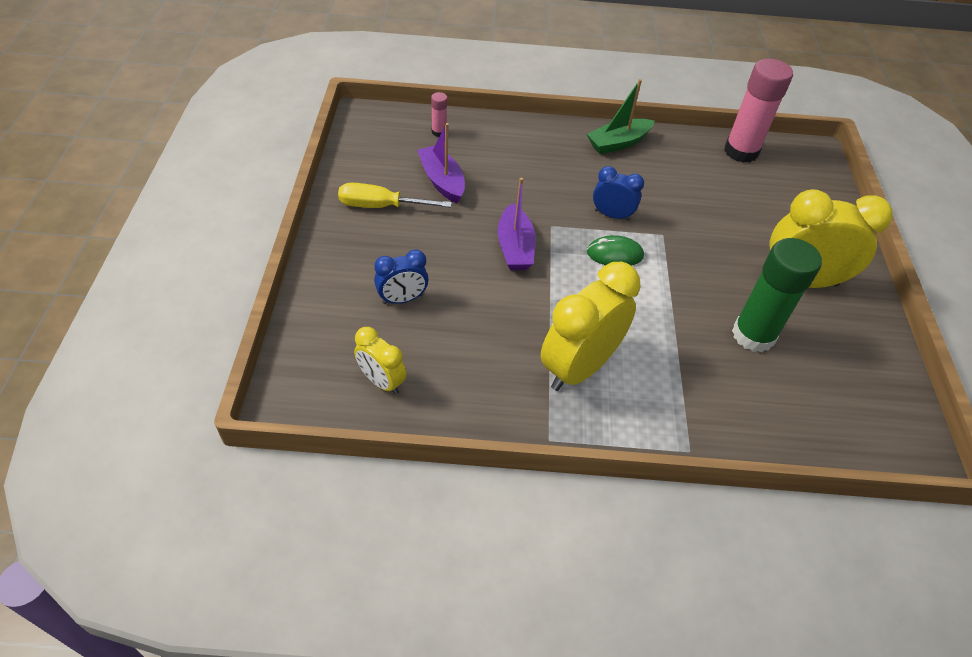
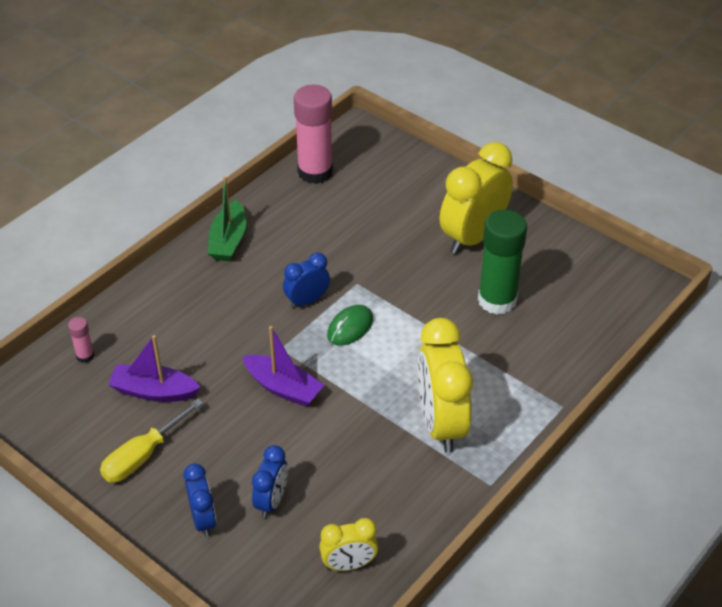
camera: 50 degrees left, 5 degrees down
(352, 269) = (203, 519): none -> blue clock

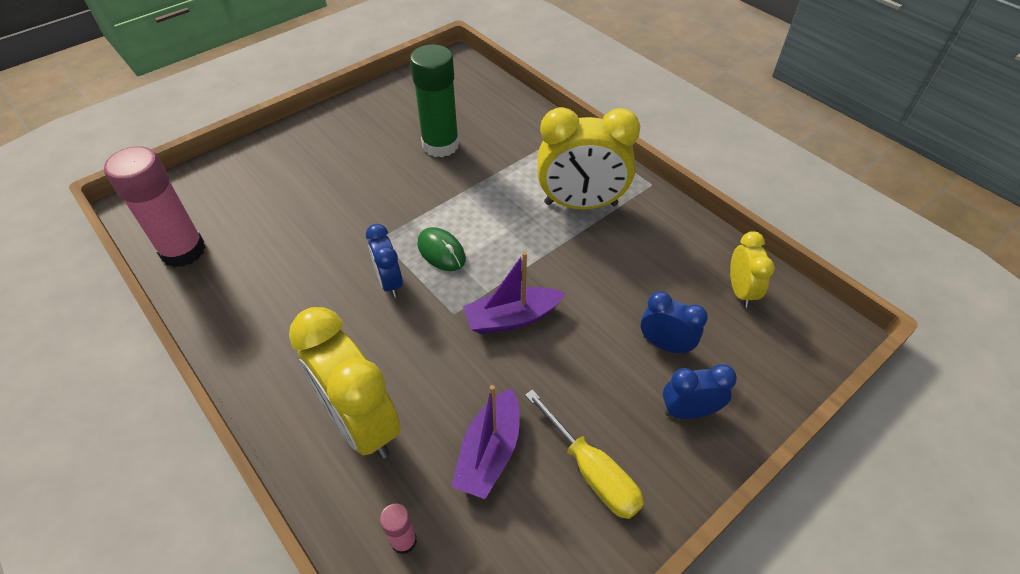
camera: 80 degrees left, 5 degrees up
(228, 240) = (256, 348): green boat -> none
(283, 388) = (512, 318): purple boat -> purple boat turned 150 degrees counterclockwise
(473, 237) = (352, 146): yellow clock -> yellow clock (361, 424)

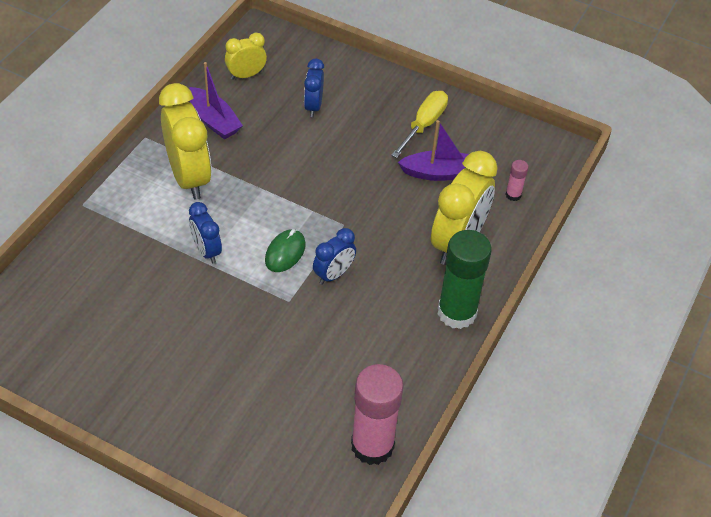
camera: 115 degrees left, 0 degrees up
(440, 145) = (143, 301): green glue stick -> green glue stick (457, 312)
(512, 318) = (331, 190): purple boat -> purple boat (214, 121)
(688, 411) = (359, 89): blue clock -> blue clock (206, 251)

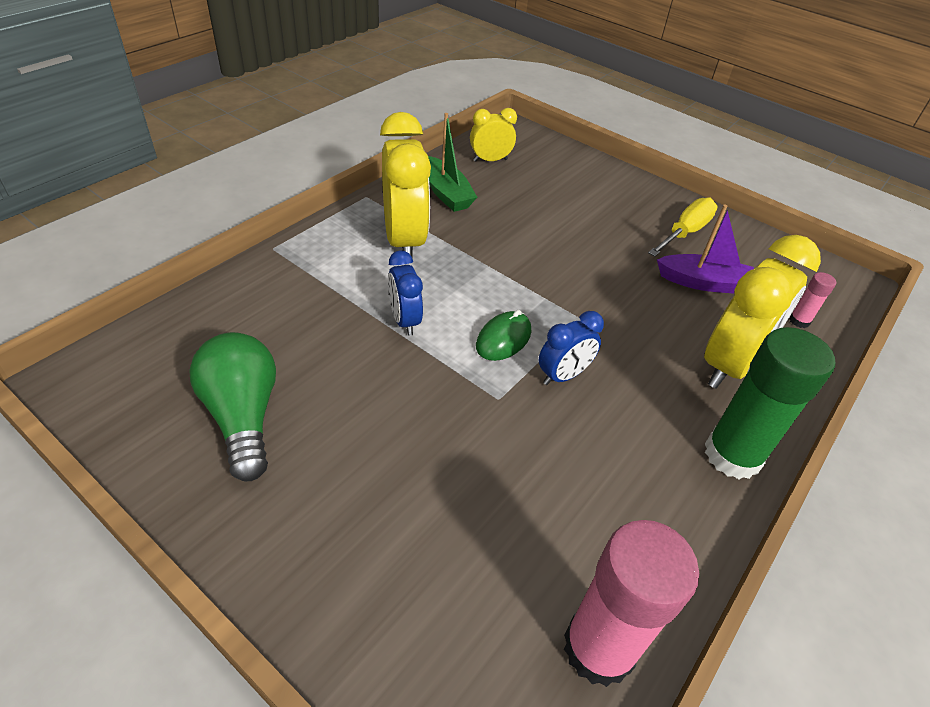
camera: 10 degrees right, 5 degrees down
(110, 347) = (243, 416): none -> green light bulb
(214, 121) = (446, 193): purple boat -> green boat
(313, 106) = (559, 197): blue clock -> none

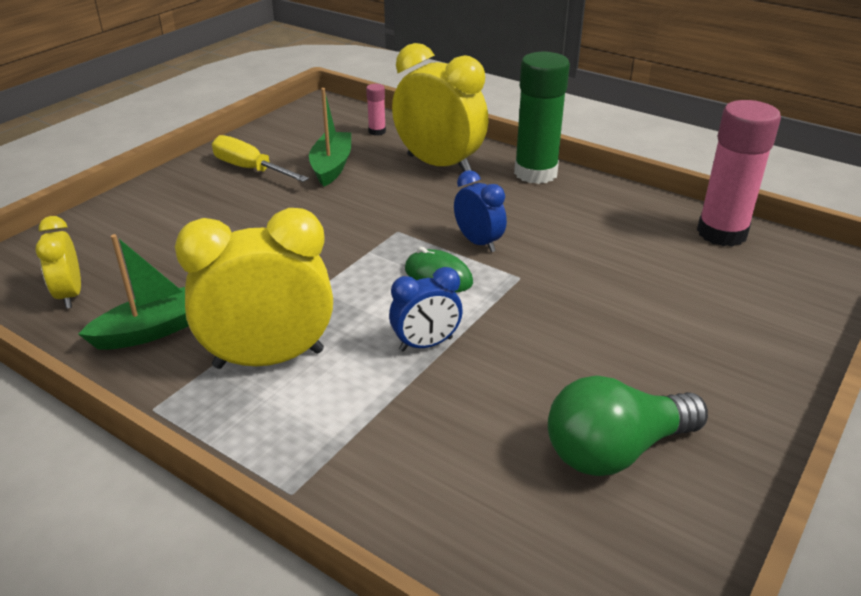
camera: 90 degrees left, 10 degrees down
(703, 283) = (331, 166): purple boat -> green boat

